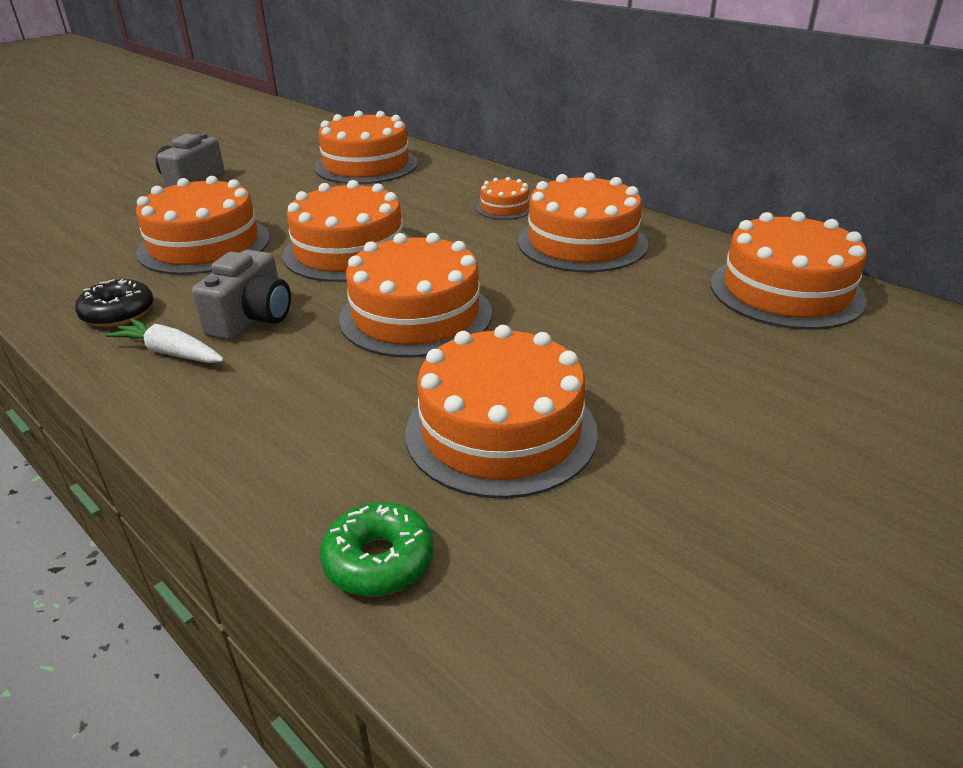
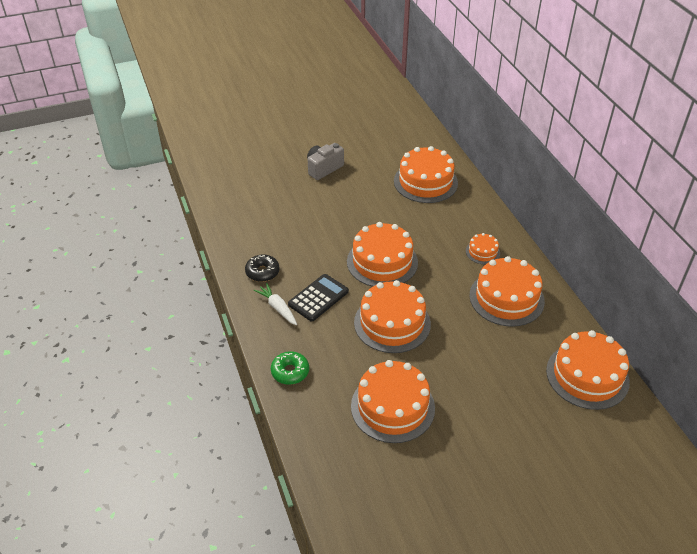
camera: 25 degrees right, 10 degrees up
(204, 245) = (314, 231): orange cake -> none
(252, 319) = (318, 298): grey camera -> black calculator
(379, 560) = (319, 446): green donut -> green donut (290, 372)

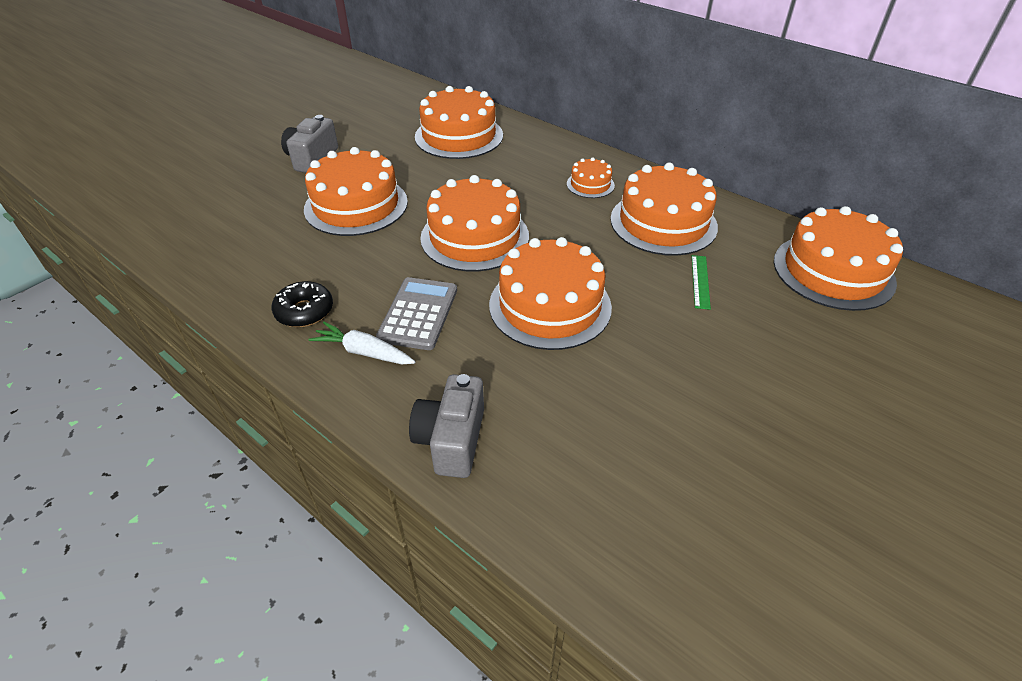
camera: 30 degrees left, 0 degrees up
(290, 372) = (451, 440): green donut -> grey camera
(318, 298) = (418, 314): black calculator -> grey calculator
(392, 407) = (647, 419): orange cake -> orange cake (356, 205)
(493, 346) = (700, 281): none -> green ruler

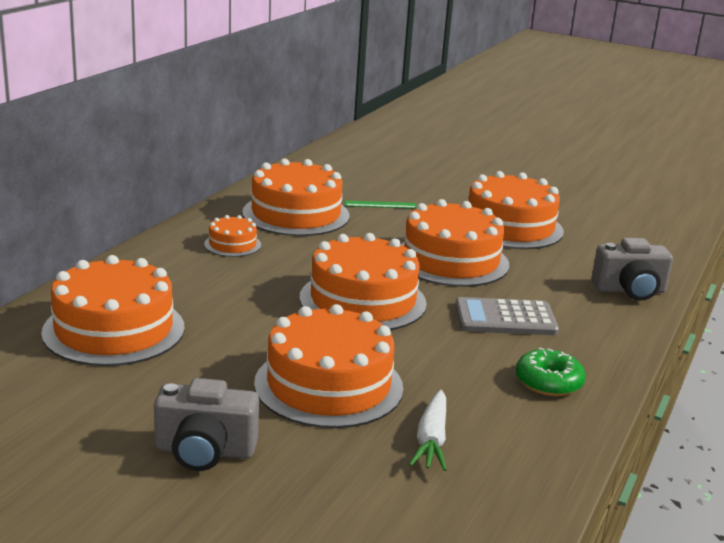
camera: 105 degrees left, 20 degrees down
(304, 311) = (548, 382): black donut -> green donut
(364, 352) = (576, 339): white carrot -> white carrot (431, 440)
(833, 271) = (341, 163): orange cake -> orange cake (509, 227)

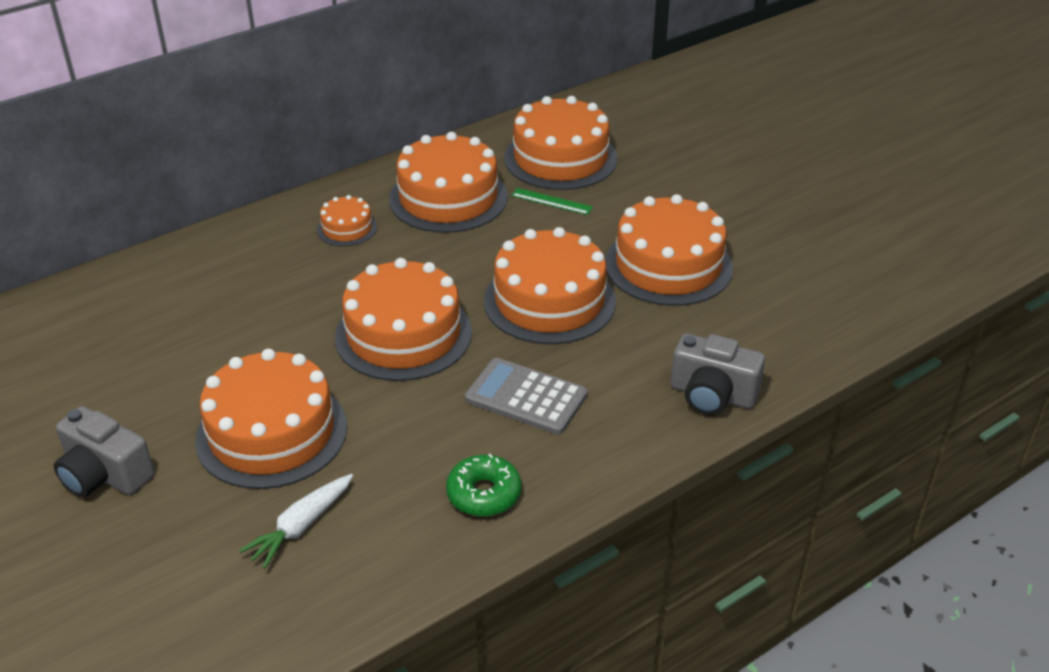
camera: 30 degrees right, 15 degrees up
(114, 330) = (151, 313): orange cake -> orange cake (560, 158)

